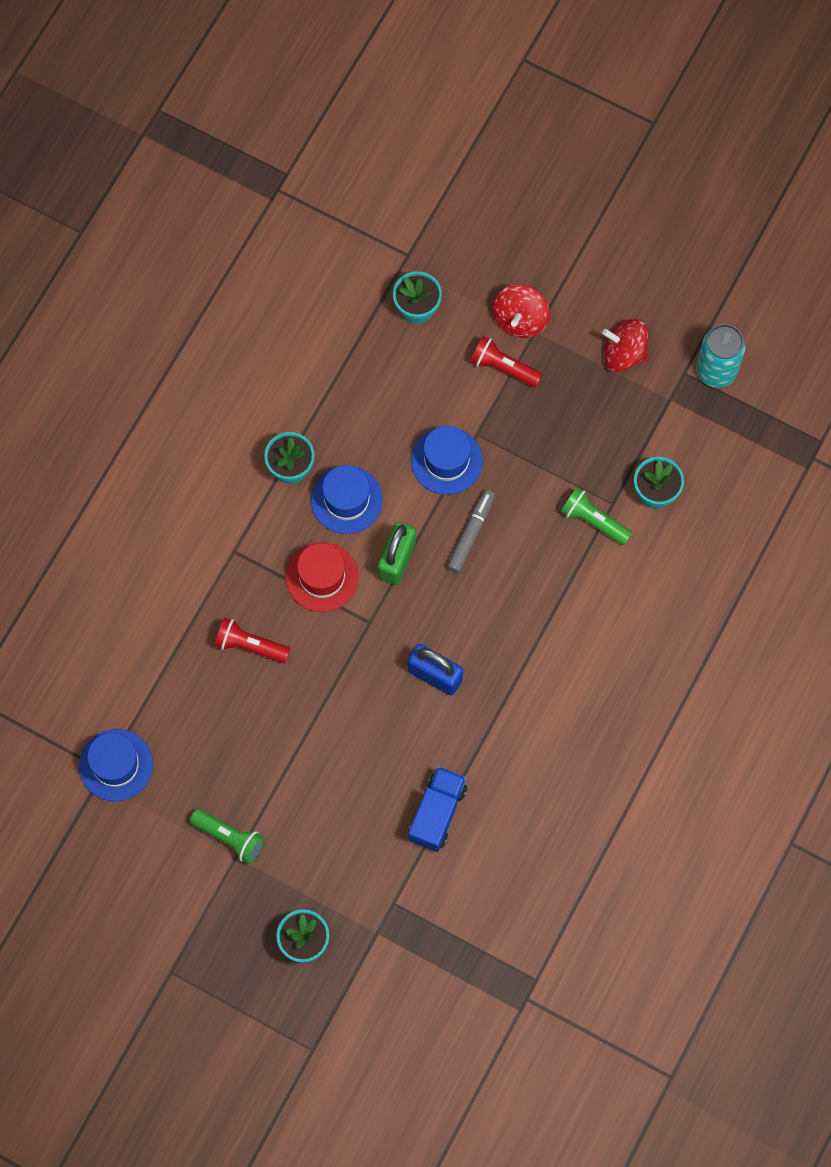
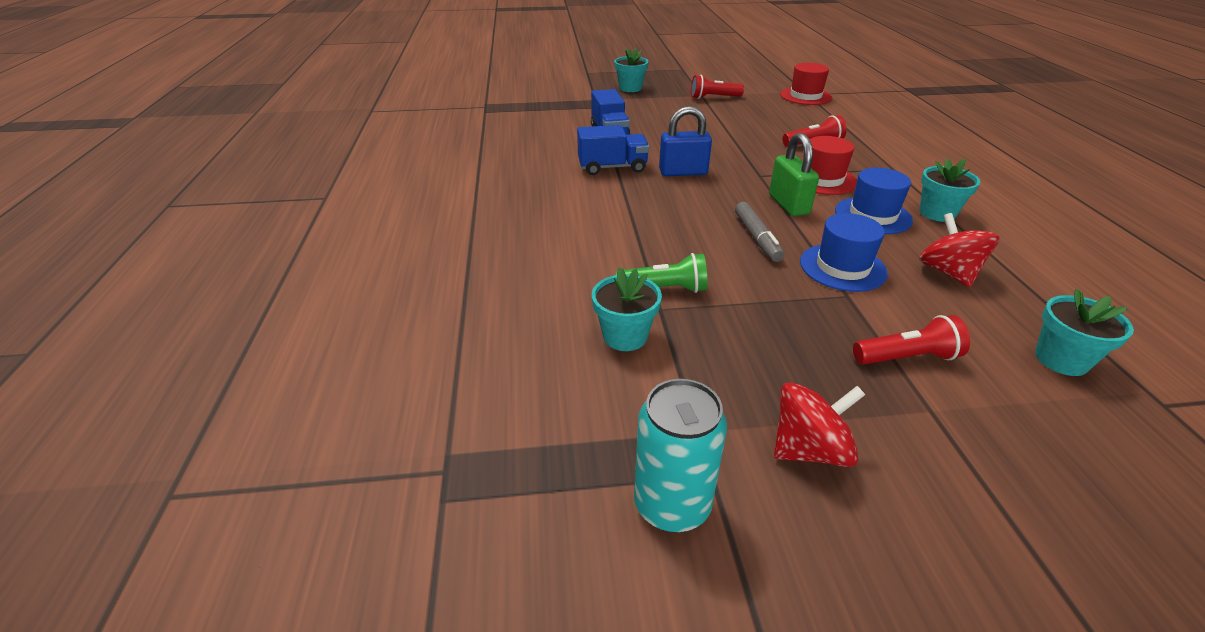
camera: 145 degrees right, 35 degrees down
(116, 765) = (805, 96): blue hat -> red hat
(229, 838) = (713, 97): green flashlight -> red flashlight
(493, 730) = (612, 167): none -> blue truck
(520, 319) = (963, 413): red spinning top -> red spinning top (948, 272)

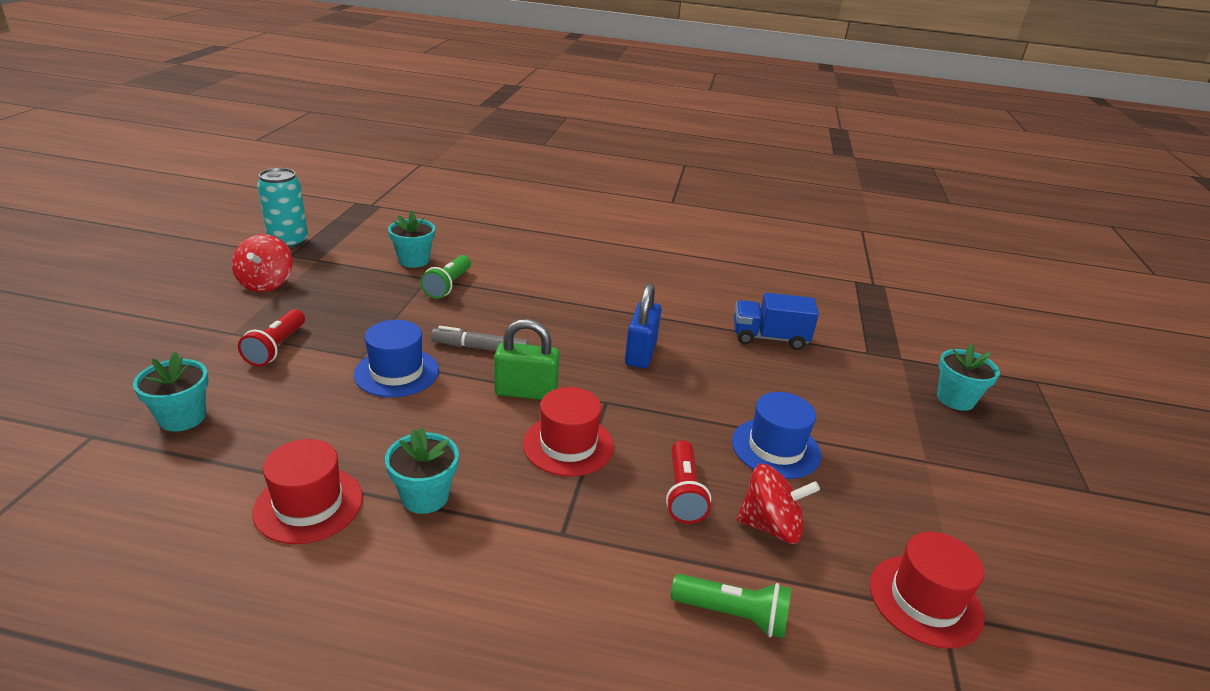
camera: 105 degrees right, 5 degrees down
(612, 167) = (672, 317): blue truck -> none
(713, 97) = (912, 469): red flashlight -> none
(872, 215) = (461, 439): blue hat -> blue hat (776, 448)
(875, 127) = (733, 615): none -> green flashlight
(948, 272) = (328, 430): red spinning top -> red spinning top (770, 526)
(1012, 251) = (309, 504): none -> red hat

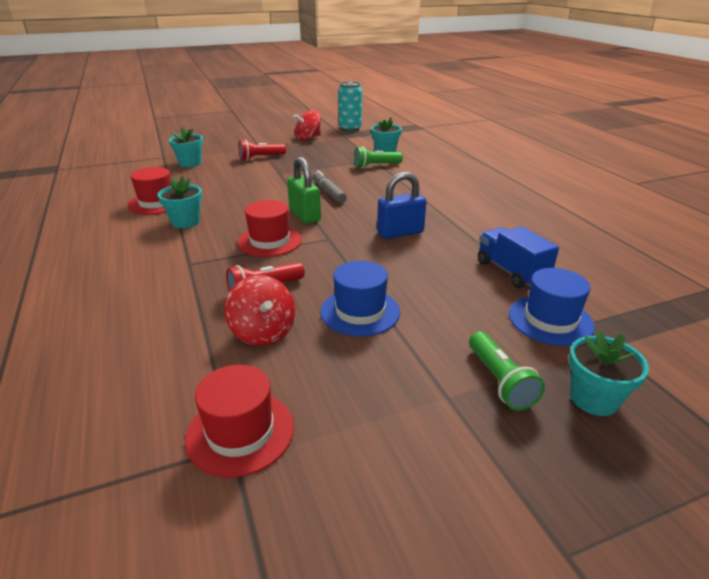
camera: 60 degrees right, 0 degrees up
(397, 372) = (277, 183): blue hat -> blue hat (550, 320)
(733, 615) = (159, 339): green flashlight -> green flashlight (499, 381)

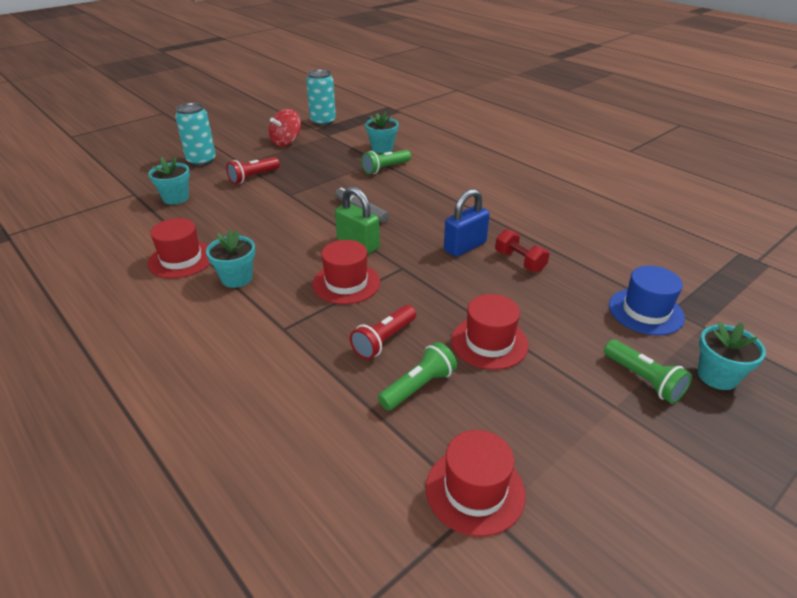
camera: 20 degrees left, 5 degrees up
(231, 143) = (201, 161): none -> turquoise can
(263, 332) = (418, 386): red spinning top -> green flashlight
(360, 311) = (489, 342): blue hat -> red hat
(445, 253) = (519, 261): none -> red dumbbell
(511, 271) = (587, 269): blue truck -> none

